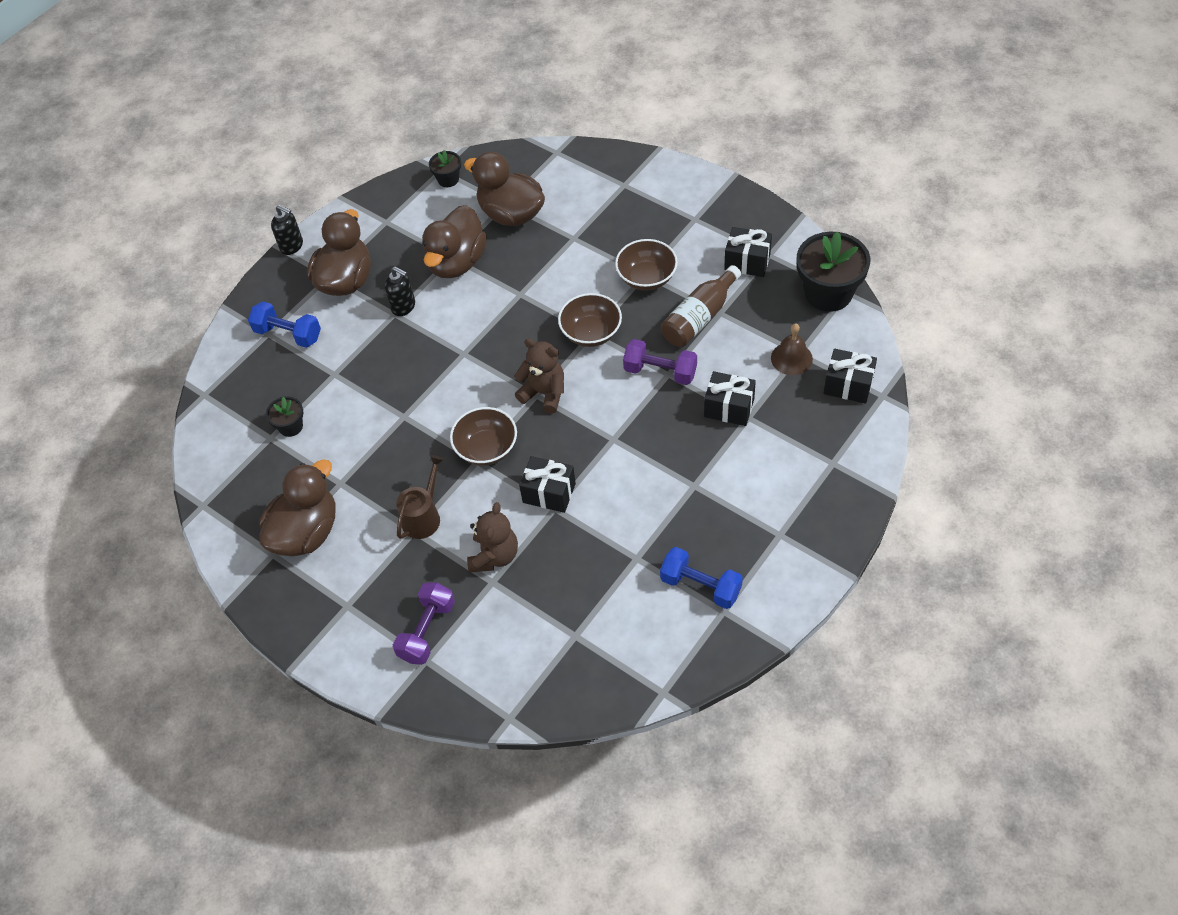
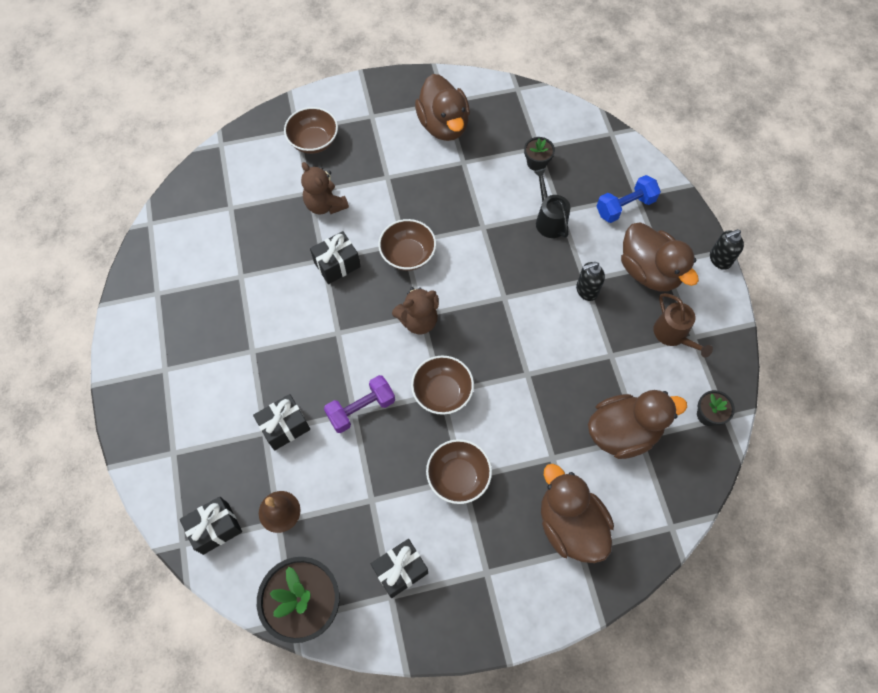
camera: 125 degrees right, 10 degrees up
(352, 375) = (549, 220): none -> black watering can
(423, 516) = (392, 188): brown watering can -> brown watering can (673, 335)
(427, 631) = (314, 141): purple dumbbell -> brown bowl
(457, 262) = (601, 355): brown duck -> brown duck (570, 524)
(699, 317) = (382, 480): brown bottle -> none
(700, 586) = (185, 294): blue dumbbell -> none

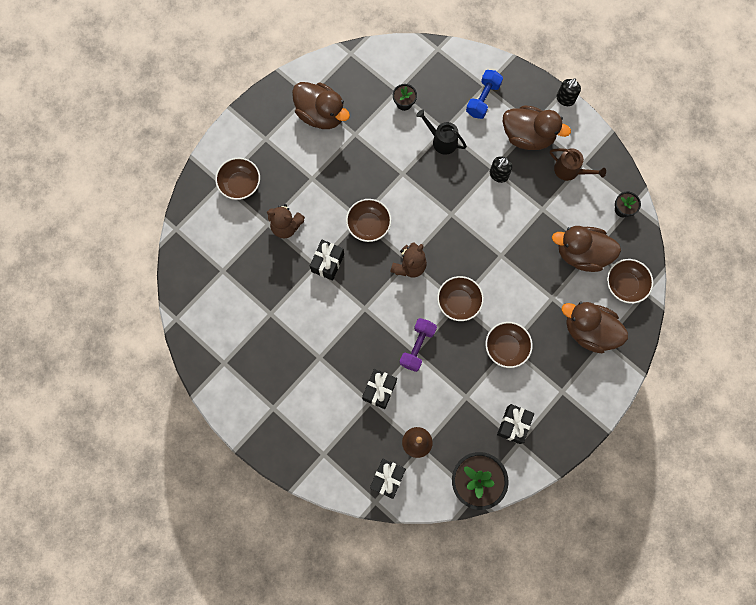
camera: 35 degrees left, 10 degrees up
(623, 432) = (581, 254): brown duck -> brown duck turned 120 degrees counterclockwise
(651, 501) = (625, 285): none -> brown bowl

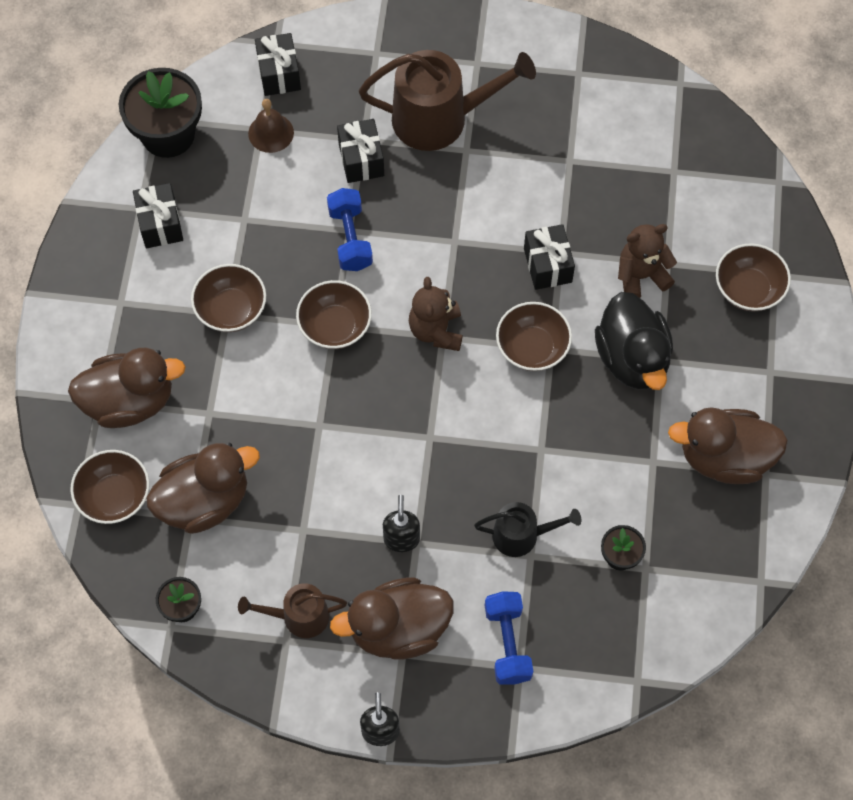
camera: 145 degrees right, 10 degrees down
(319, 387) = (439, 118): none -> brown watering can
(324, 188) = (632, 358): none -> black duck
(417, 347) = (350, 238): purple dumbbell -> blue dumbbell

